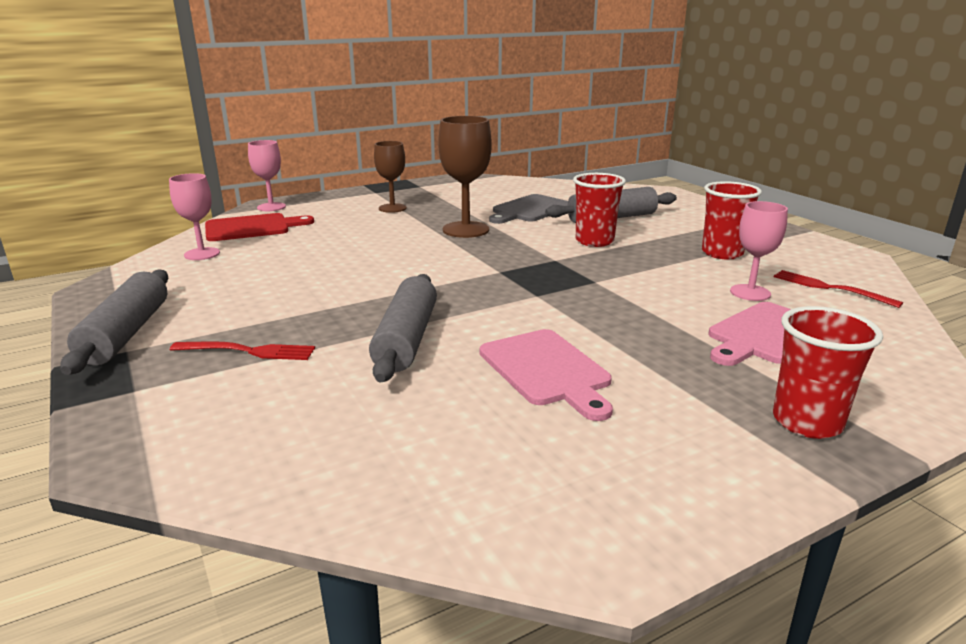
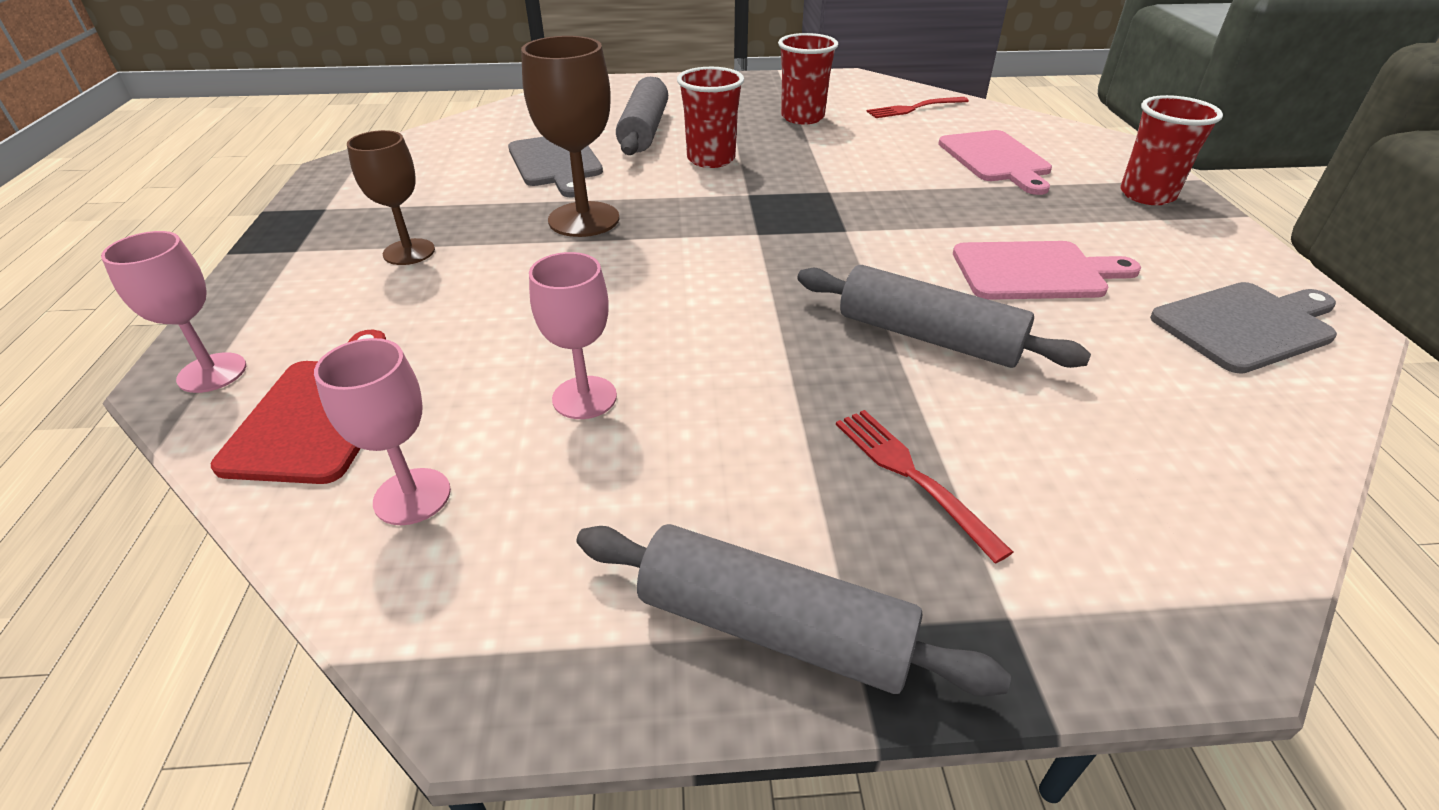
camera: 65 degrees left, 15 degrees up
(248, 351) = (912, 476): red fork -> red fork turned 60 degrees counterclockwise
(546, 485) = (1246, 325): none -> grey cutting board
(750, 293) = (905, 137): pink goblet -> pink goblet (584, 397)

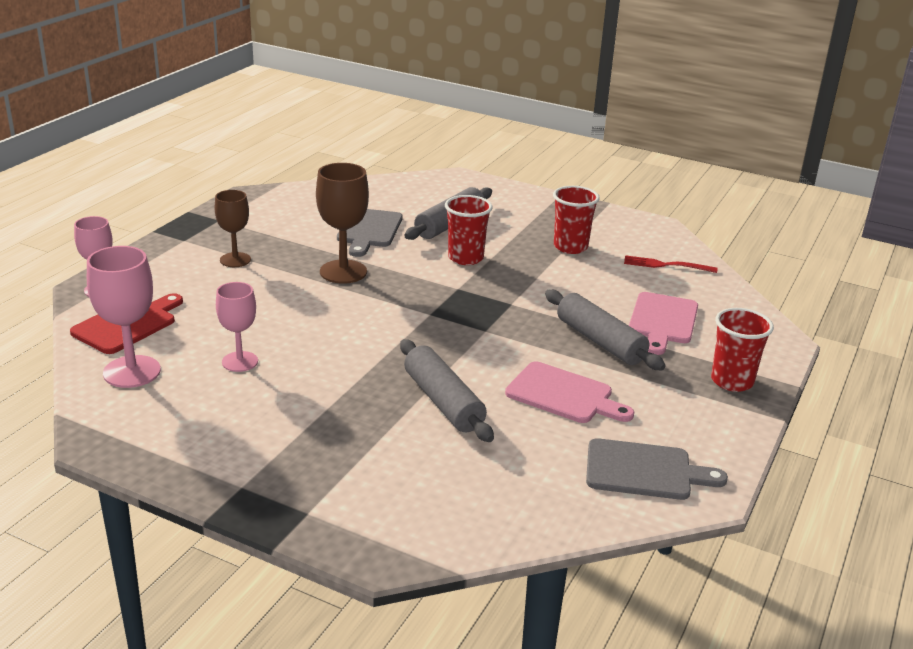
camera: 30 degrees right, 10 degrees down
(412, 496) = (132, 372): pink goblet -> pink goblet, size x1.52
(774, 627) = (213, 473): grey rolling pin -> grey rolling pin (600, 341)
(912, 476) = (342, 452): red fork -> none

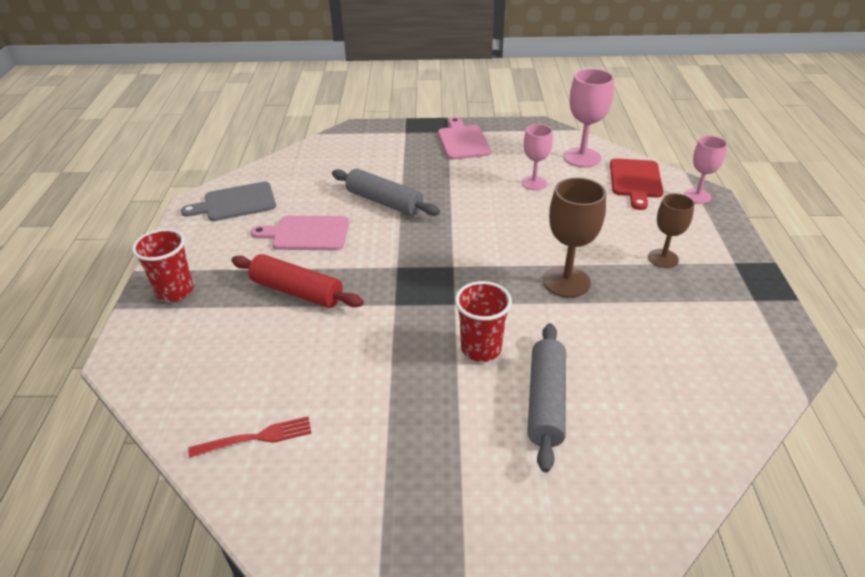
camera: 155 degrees right, 10 degrees up
(369, 230) = (611, 349): grey cutting board -> none
(570, 247) = (383, 422): red cup -> none
(600, 341) = (297, 291): grey rolling pin -> red rolling pin
(662, 321) = (245, 338): pink cutting board -> pink cutting board (463, 141)

